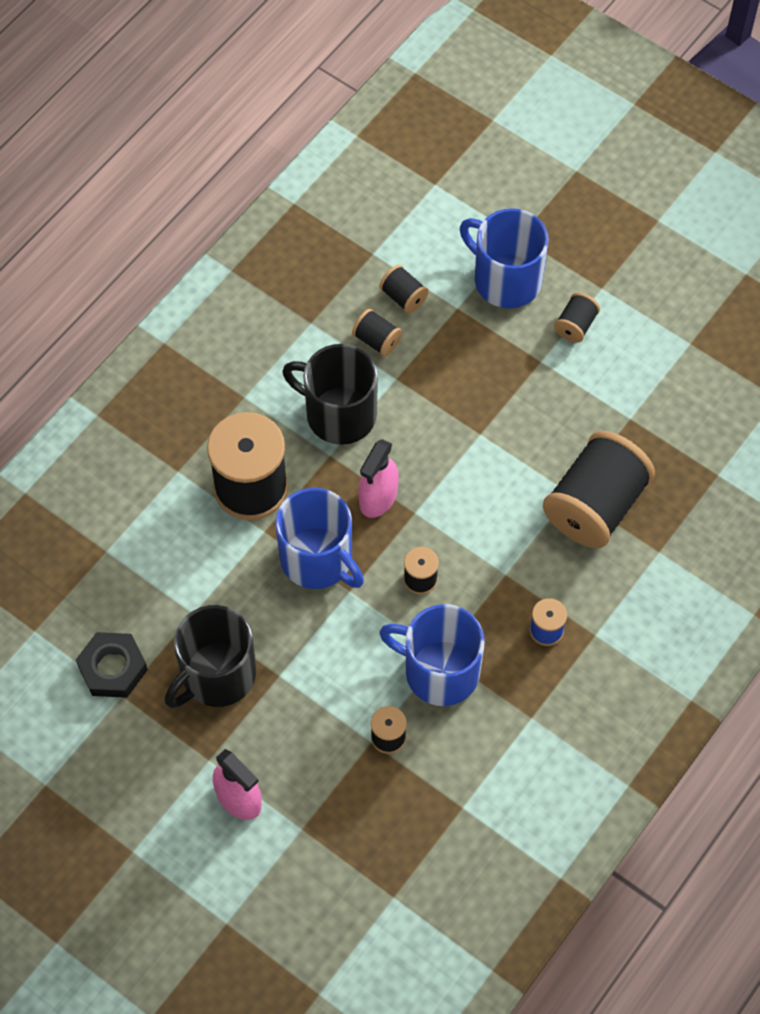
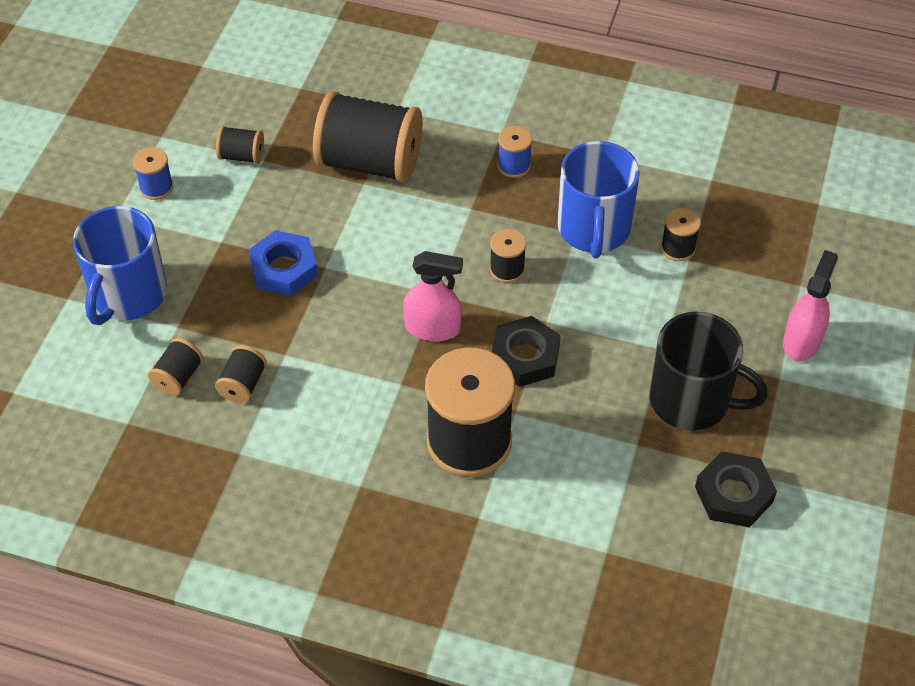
camera: 110 degrees left, 10 degrees down
(318, 559) = (525, 356): blue mug -> black nut
(339, 414) = (348, 390): black mug -> none
(490, 401) = (284, 268): none -> blue nut
(575, 325) = (168, 225): black spool -> black spool (242, 156)
(625, 325) = (156, 187): none -> blue spool

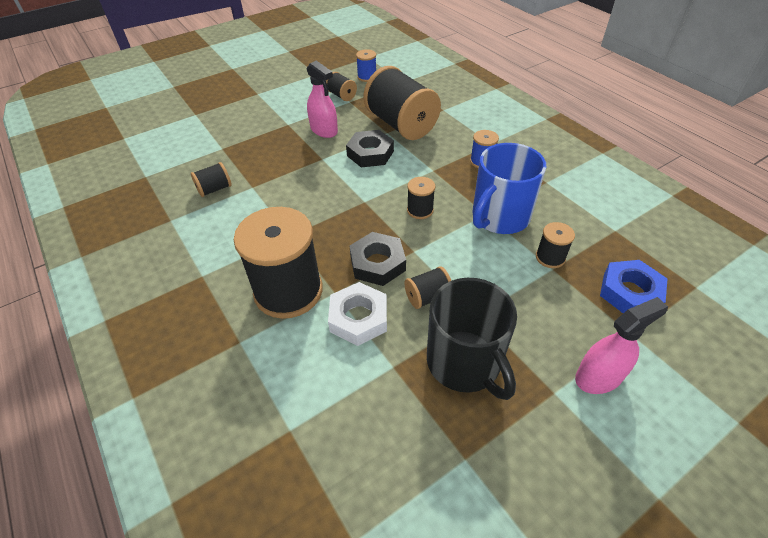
camera: 40 degrees right, 5 degrees down
(128, 295) = (220, 125): blue mug -> none
(156, 187) = (288, 91): blue spool -> blue spool (367, 77)
(178, 377) = (192, 169): black spool -> black spool (427, 297)
(284, 268) = (301, 149): blue nut -> blue nut (630, 292)
(433, 328) = (342, 217): pink spray bottle -> pink spray bottle (324, 130)
(563, 422) = (358, 318): none -> white nut
(733, 494) = (429, 460): black nut -> black nut (370, 153)

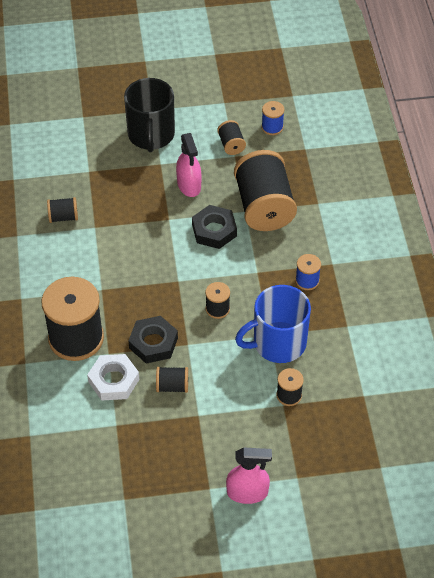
camera: 25 degrees right, 5 degrees up
(464, 363) = (165, 443): black mug -> black mug (151, 135)
(630, 292) = (325, 448): blue nut -> none

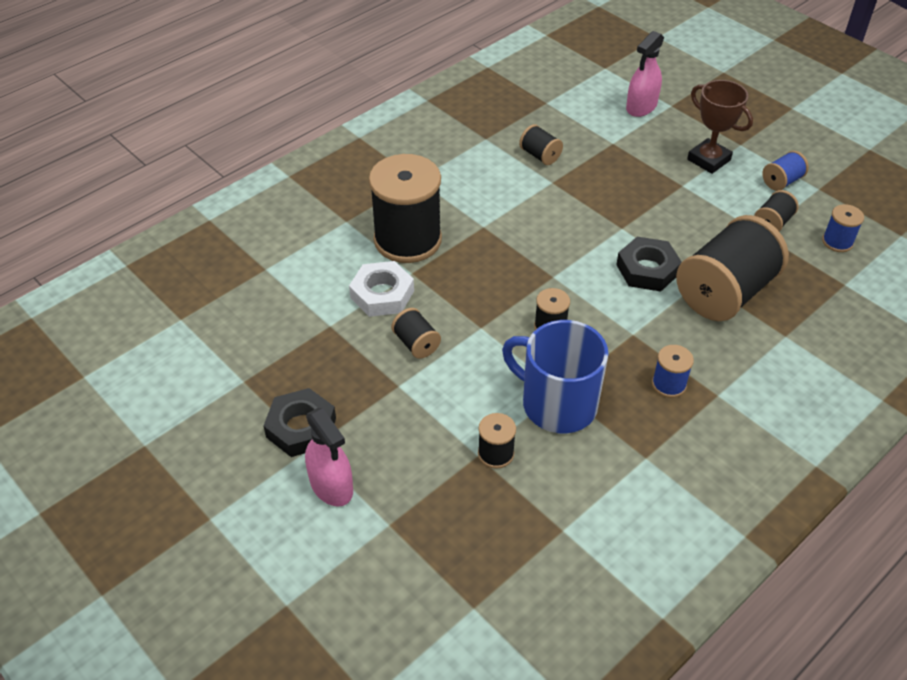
camera: 55 degrees right, 5 degrees down
(151, 135) = (708, 160): black mug -> brown trophy
(153, 343) = (456, 299): black nut -> black nut (301, 428)
(189, 185) = (681, 219): pink spray bottle -> pink spray bottle (641, 107)
(202, 115) = (781, 181): none -> blue spool

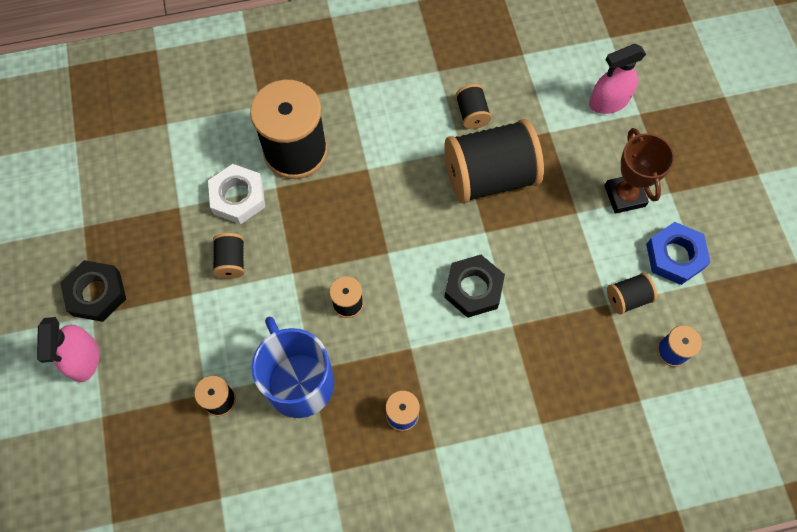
camera: 30 degrees right, 20 degrees up
(725, 292) = (523, 349): black spool -> black spool (489, 176)
(781, 181) = (675, 256): blue spool -> blue nut

